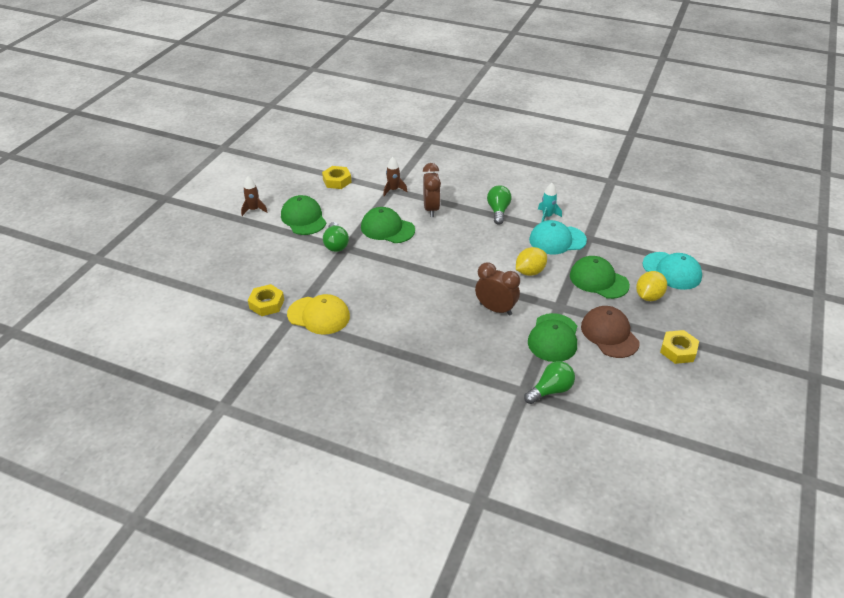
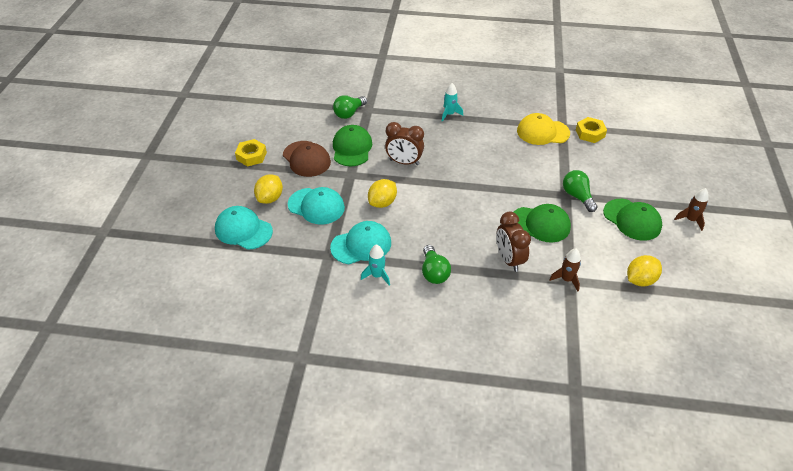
camera: 165 degrees right, 5 degrees up
(337, 181) = (640, 280): yellow nut -> yellow lemon
(417, 362) = (449, 114): none -> turquoise rocket
(598, 280) = (316, 206): green cap -> turquoise cap

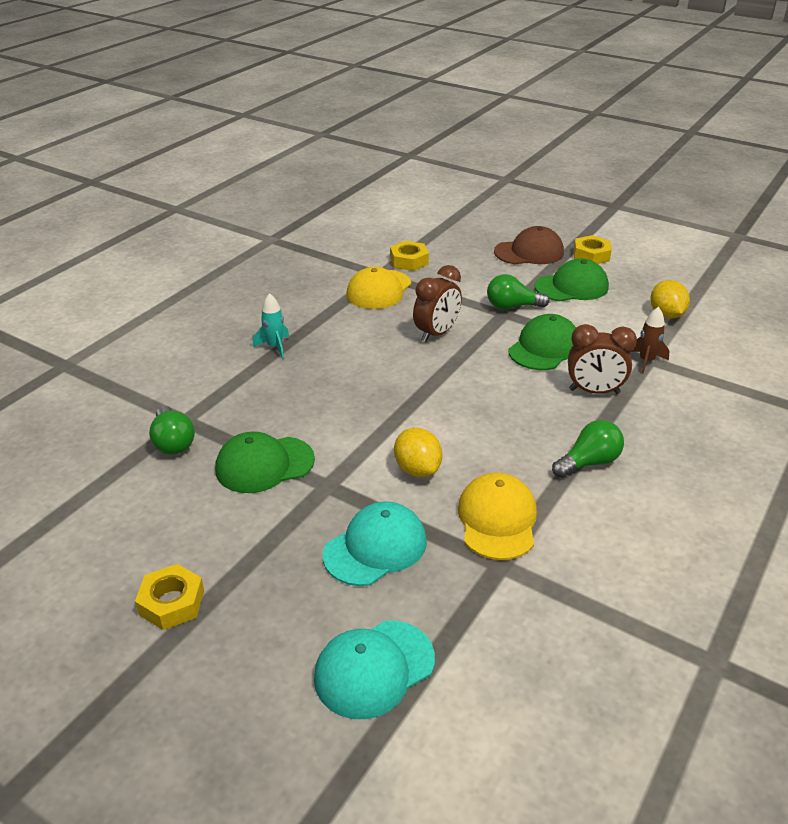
camera: 65 degrees left, 10 degrees down
(270, 198) = (313, 605): yellow lemon -> none
(306, 159) = (245, 527): brown cap -> brown cap (529, 252)
(352, 148) = (264, 464): green cap -> green cap turned 45 degrees counterclockwise
(361, 245) = (497, 520): turquoise cap -> yellow cap
(377, 275) = (571, 521): turquoise rocket -> none
(404, 162) = (343, 420): brown clock -> brown clock (436, 334)
(434, 272) = (589, 462): green light bulb -> green light bulb turned 45 degrees counterclockwise
(690, 220) = (591, 255): brown rocket -> yellow nut

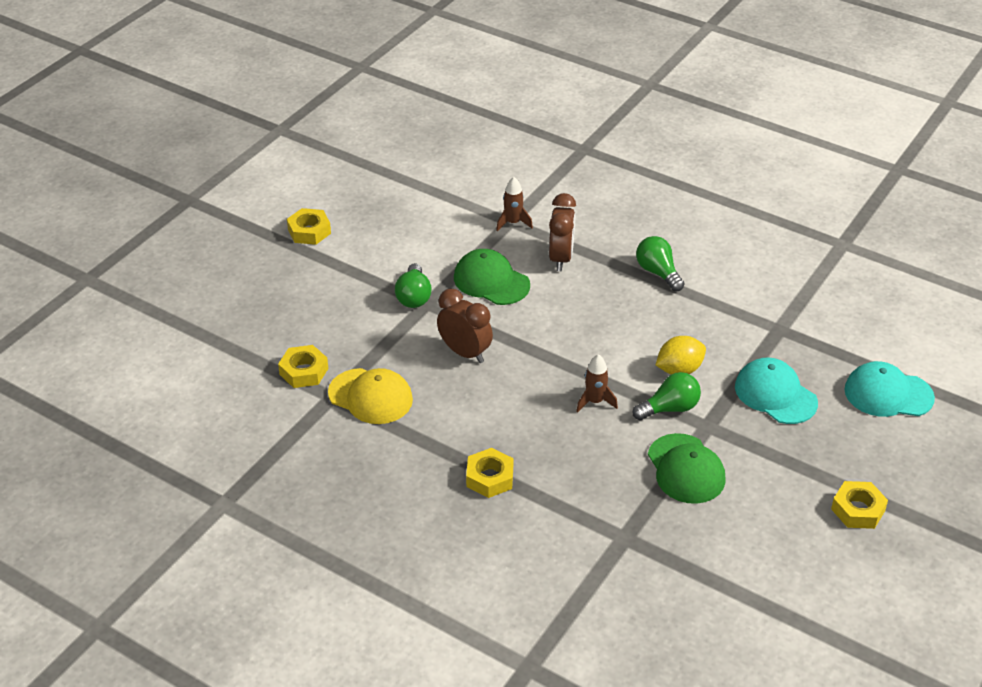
camera: 90 degrees left, 5 degrees up
(173, 442) = (661, 540): green light bulb -> green light bulb (669, 408)
(275, 347) = (490, 478): turquoise rocket -> yellow nut
(368, 408) = (595, 401): none -> brown rocket
(374, 668) = (888, 394): turquoise cap -> turquoise cap turned 135 degrees clockwise
(497, 520) = (732, 327): yellow cap -> none
(529, 252) = (295, 275): brown cap -> none
(571, 287) = (376, 252): green cap -> none
(666, 315) = (434, 199): yellow lemon -> none

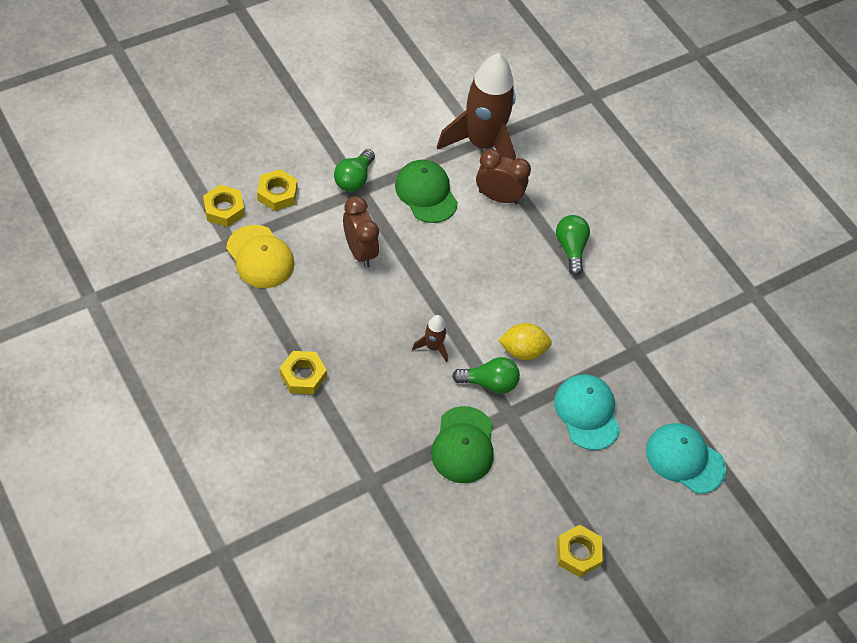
camera: 20 degrees right, 15 degrees up
(309, 231) = (312, 78): yellow nut -> yellow nut (277, 194)
(513, 223) = (482, 144): brown rocket -> brown rocket, size x2.41
(561, 258) = (498, 197): brown clock -> brown clock turned 105 degrees counterclockwise

